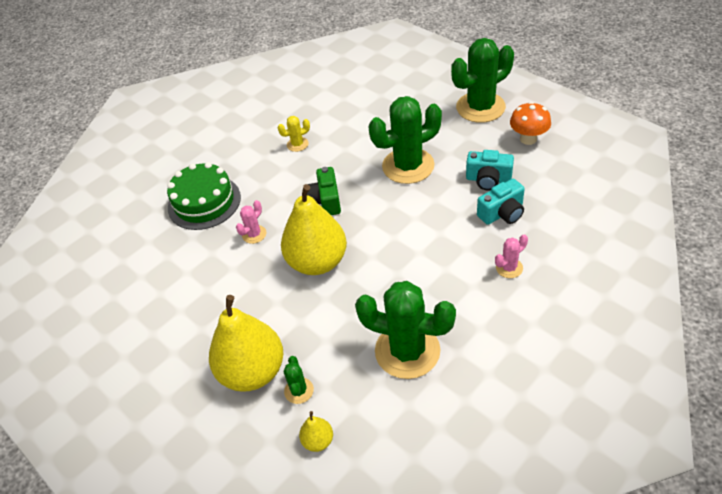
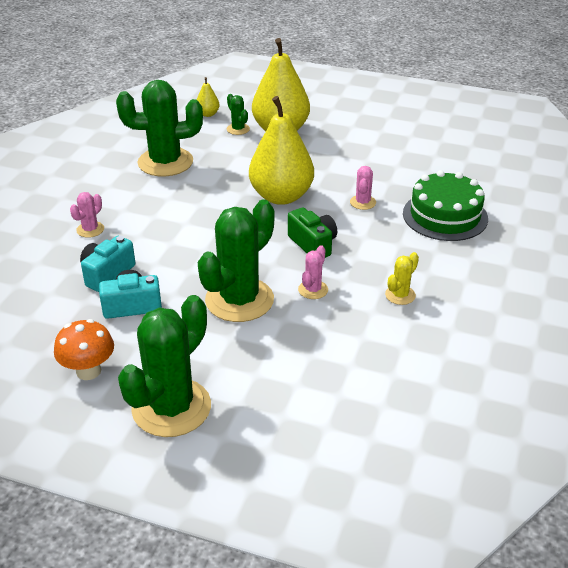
camera: 150 degrees right, 10 degrees down
(352, 162) = (313, 290): none -> pink cactus

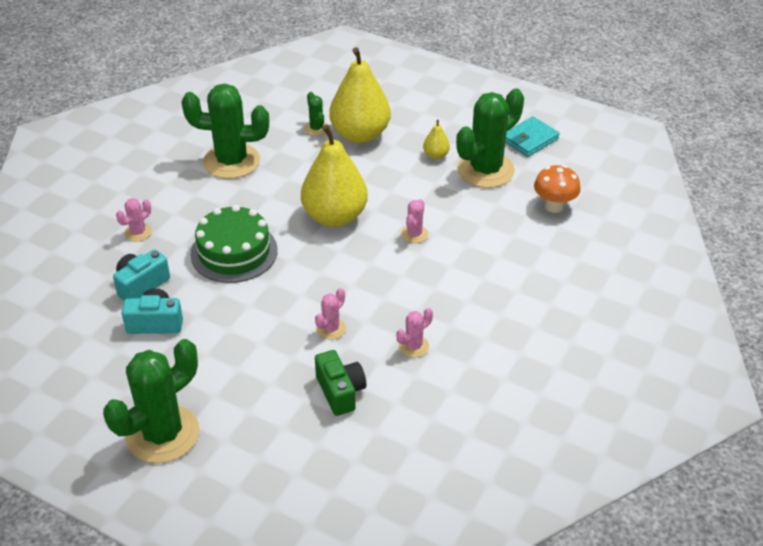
camera: 10 degrees right, 5 degrees up
(88, 371) = (99, 386): orange mushroom -> orange mushroom (554, 206)
(208, 114) = (291, 106): yellow pear -> yellow pear (436, 155)
(239, 300) = (257, 330): green cactus -> green cactus (485, 170)
(313, 244) = (348, 277): green camera -> green camera (340, 392)
(400, 295) = (413, 346): yellow cactus -> pink cactus
(436, 119) = (529, 139): none -> turquoise wallet
(445, 216) = (493, 261): green cake -> green cake (234, 252)

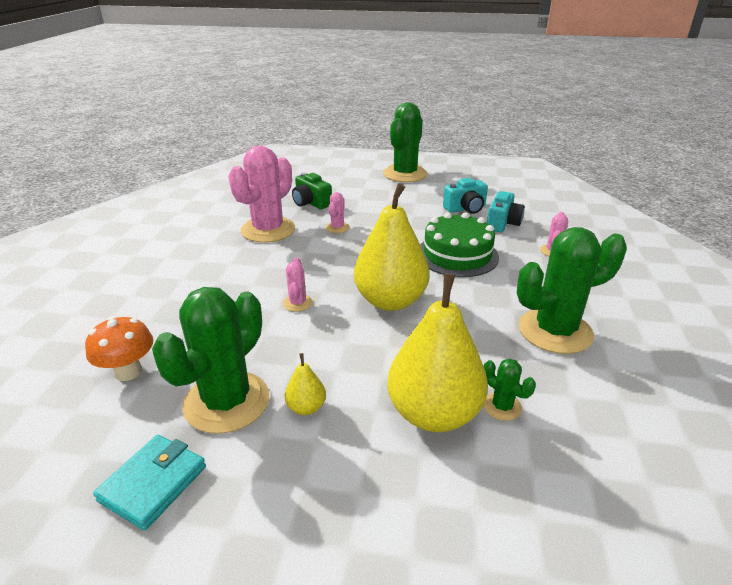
camera: 160 degrees right, 10 degrees down
(413, 346) = (268, 230): pink cactus -> pink cactus, size x2.25

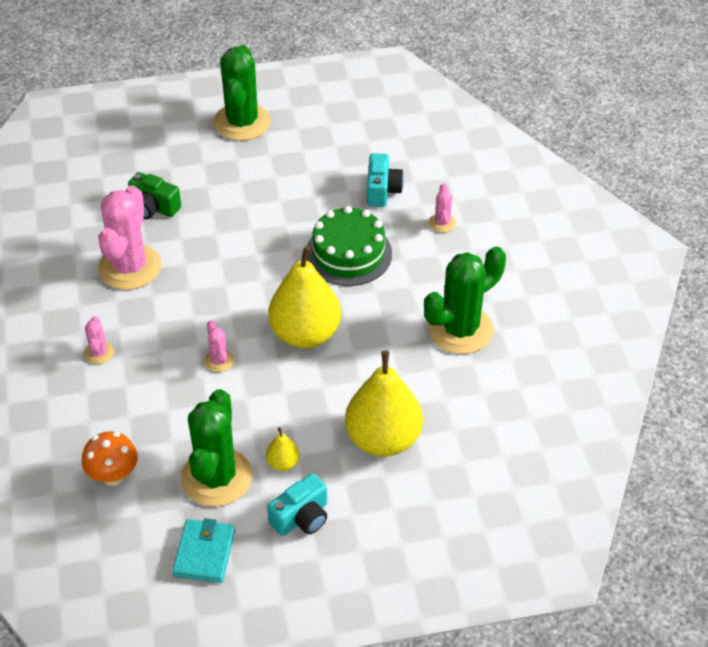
camera: 20 degrees left, 15 degrees up
(337, 227) = (205, 243): pink cactus -> pink cactus (99, 353)
(465, 208) = (335, 174): turquoise camera -> turquoise camera (301, 517)
(502, 406) = (433, 418): green cactus -> none

